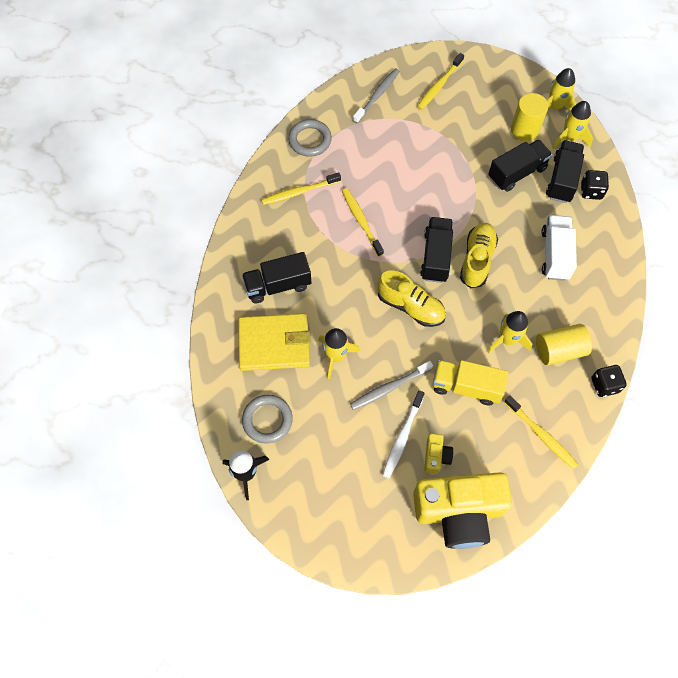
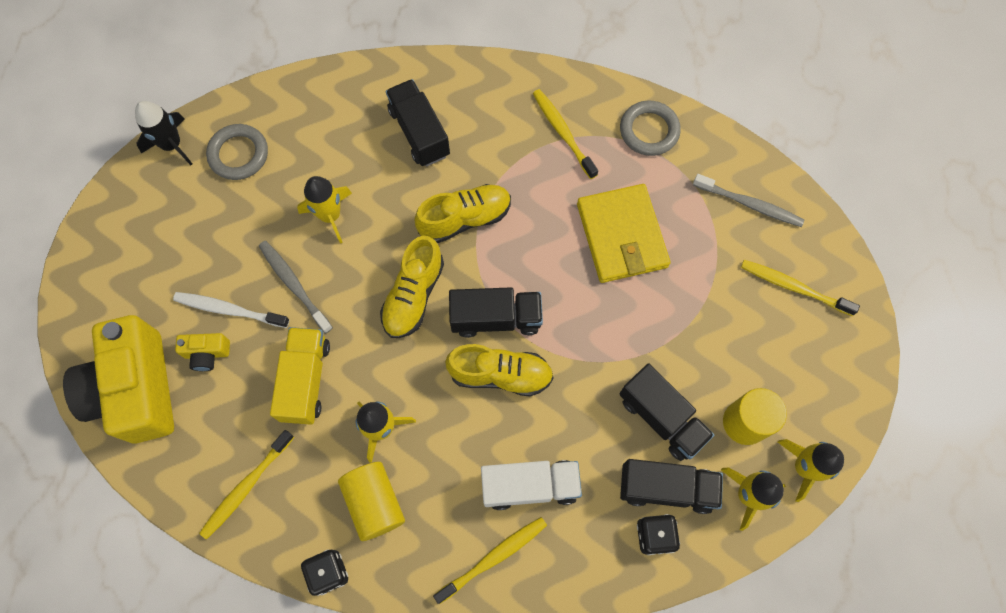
camera: 80 degrees right, 5 degrees up
(274, 344) = (338, 143): yellow wallet -> yellow wallet (621, 236)
(356, 265) = (465, 219): none -> yellow shoe
(361, 221) = (533, 215): yellow toothbrush -> yellow toothbrush (493, 557)

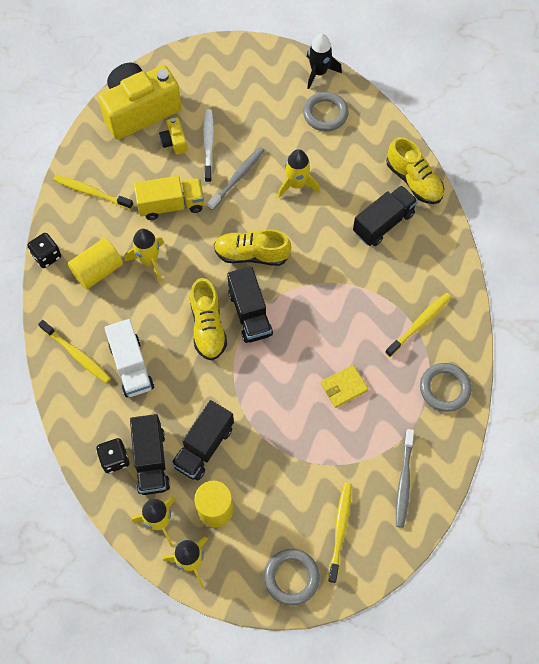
camera: 75 degrees right, 5 degrees down
(465, 219) = (322, 272): yellow shoe -> yellow shoe (414, 181)
(621, 236) = (344, 387): yellow wallet -> yellow wallet, size x0.53
(840, 355) = (291, 577): none -> grey ring

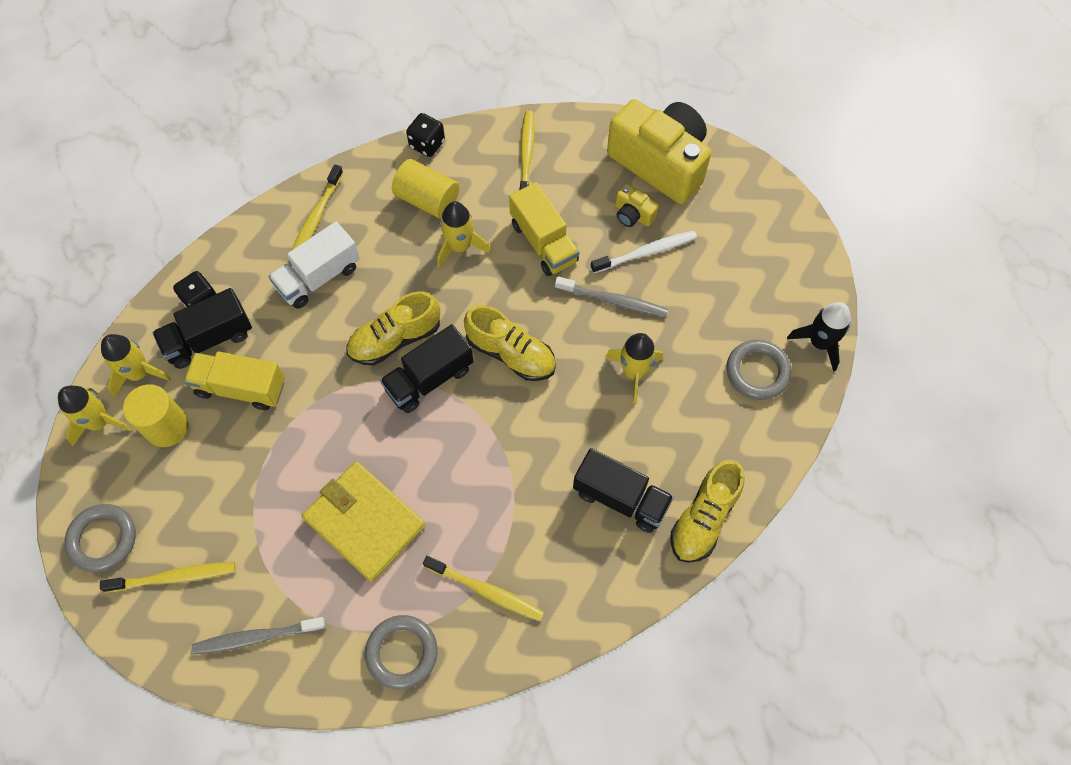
camera: 70 degrees right, 0 degrees up
(174, 142) = (633, 214): yellow camera -> yellow camera turned 105 degrees counterclockwise
(204, 447) = (241, 387): black truck -> yellow truck
(251, 254) = (511, 353): yellow shoe -> yellow shoe turned 135 degrees clockwise
(344, 387) = (364, 522): yellow wallet -> yellow wallet, size x1.90

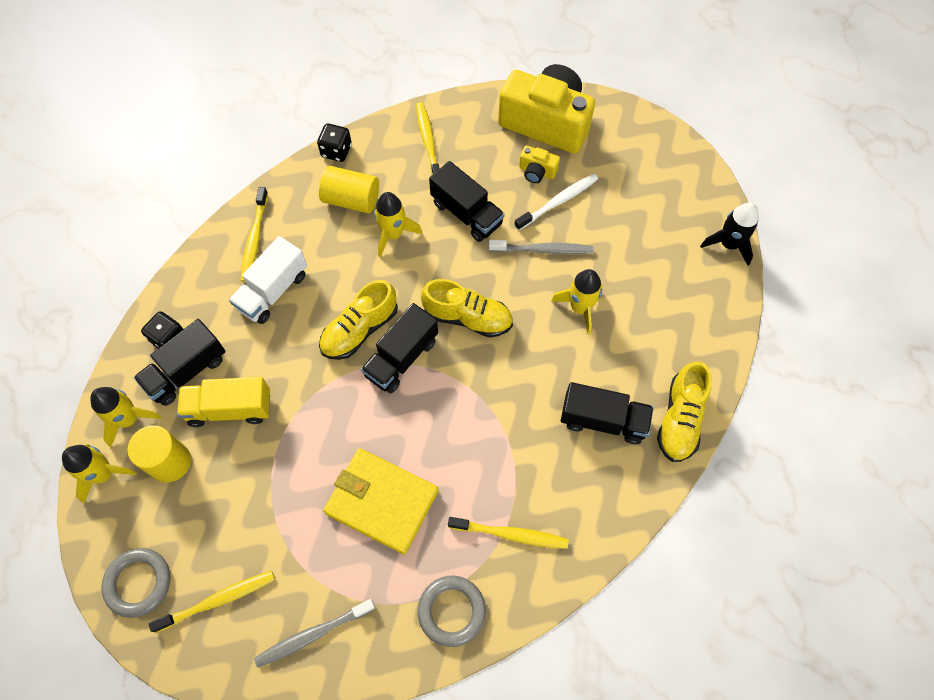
camera: 15 degrees left, 0 degrees up
(543, 242) = (466, 213): yellow truck -> black truck
(757, 372) = (685, 281): grey ring -> none

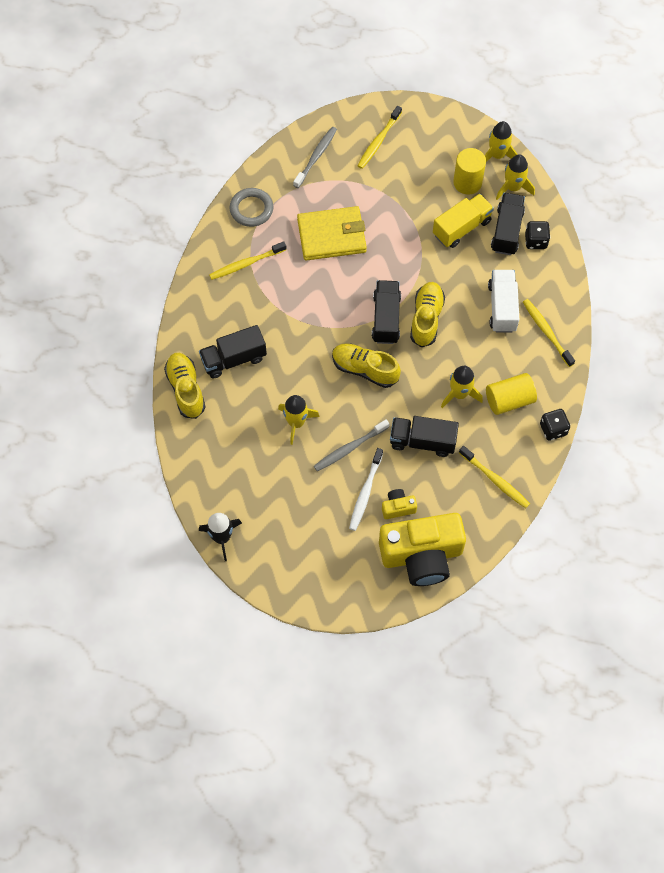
camera: 145 degrees right, 0 degrees up
(138, 583) = (427, 123): grey ring -> none
(468, 317) = (365, 369): yellow shoe -> yellow shoe turned 45 degrees clockwise

